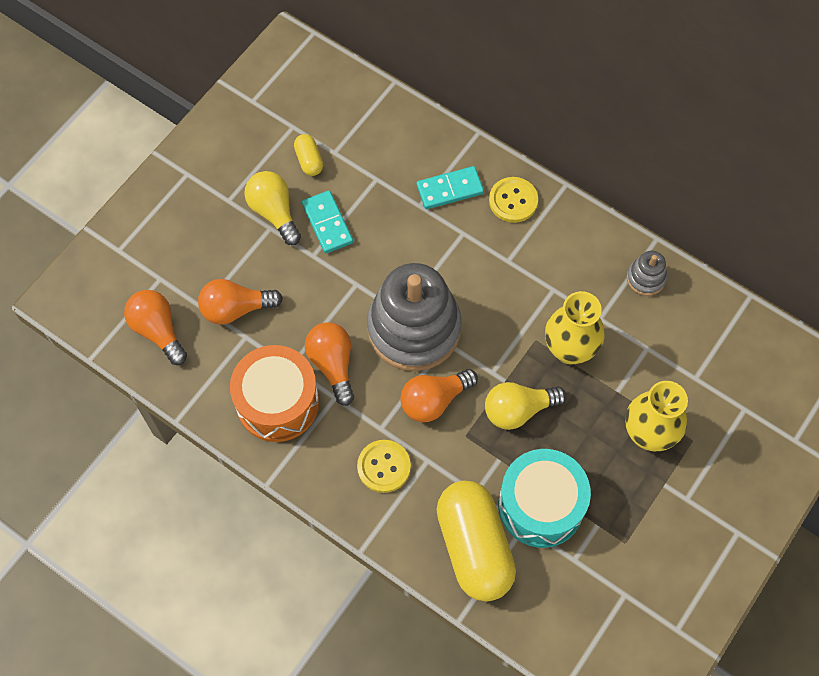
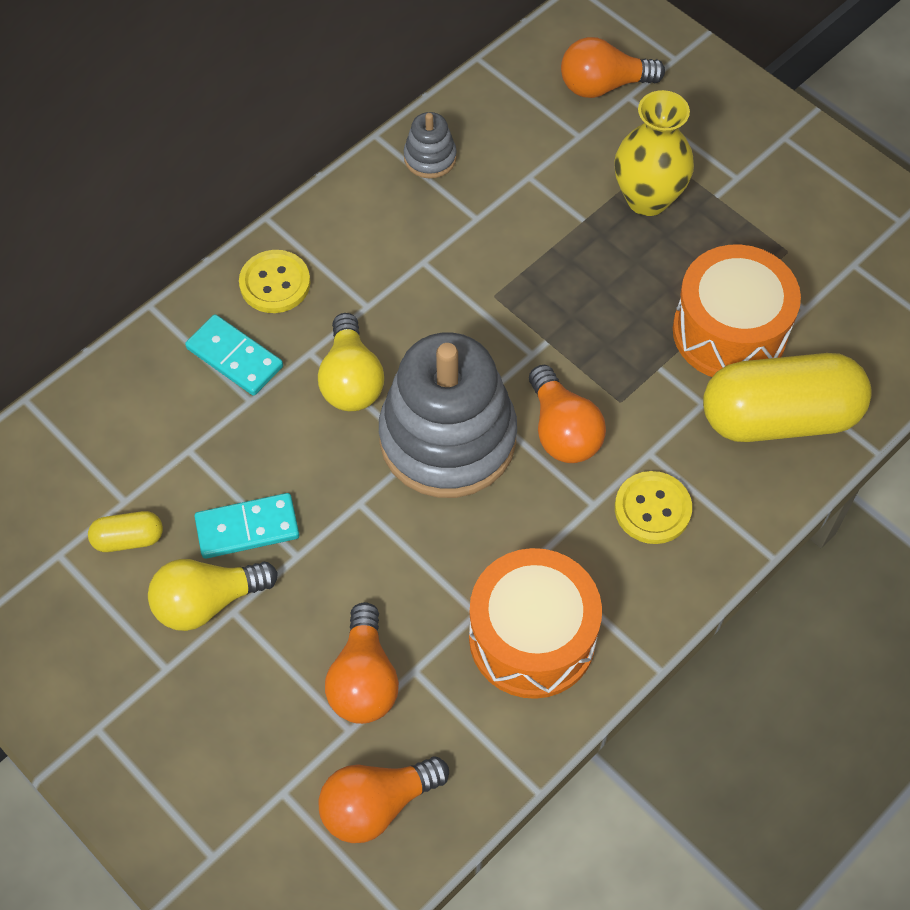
camera: 80 degrees left, 5 degrees down
(333, 365) = (484, 553): orange light bulb -> orange light bulb (603, 85)
(450, 189) = (235, 357): turquoise domino -> turquoise domino turned 45 degrees counterclockwise
(518, 410) = (592, 333): yellow light bulb -> yellow light bulb (351, 379)
(541, 505) = (729, 332): turquoise drum -> orange drum
(569, 349) = (515, 260): yellow vase -> none

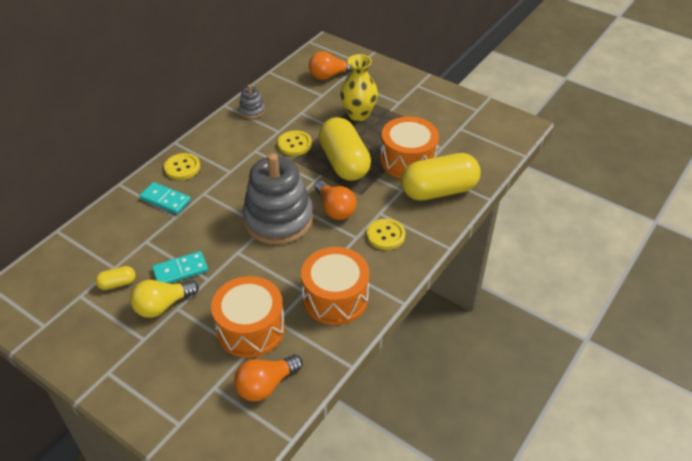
camera: 10 degrees left, 15 degrees down
(351, 379) = (226, 201): yellow light bulb -> none
(364, 679) = (250, 328): orange light bulb -> orange drum
(505, 257) = (294, 144): none -> yellow button
(598, 318) = (344, 162): none -> yellow capsule

